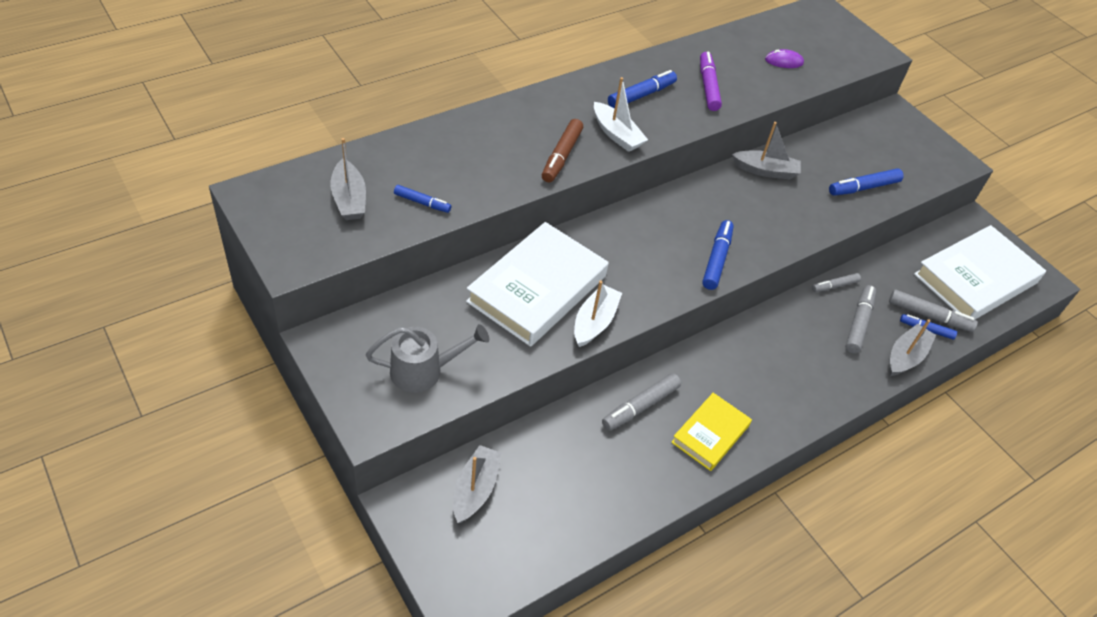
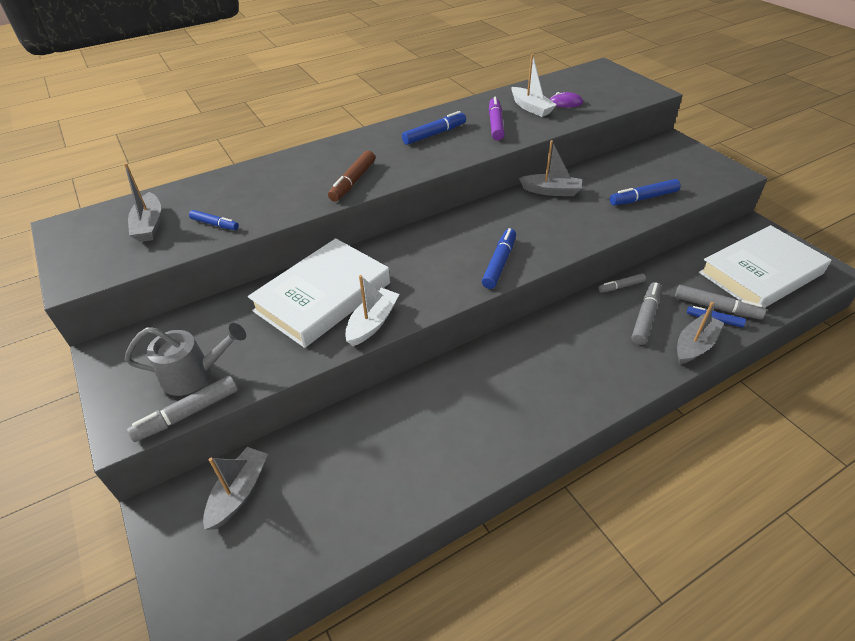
camera: 10 degrees right, 5 degrees down
(616, 134) = (407, 163): white boat -> white boat (531, 108)
(640, 406) = (421, 403): grey marker -> grey marker (187, 414)
(710, 434) = (490, 428): yellow book -> none

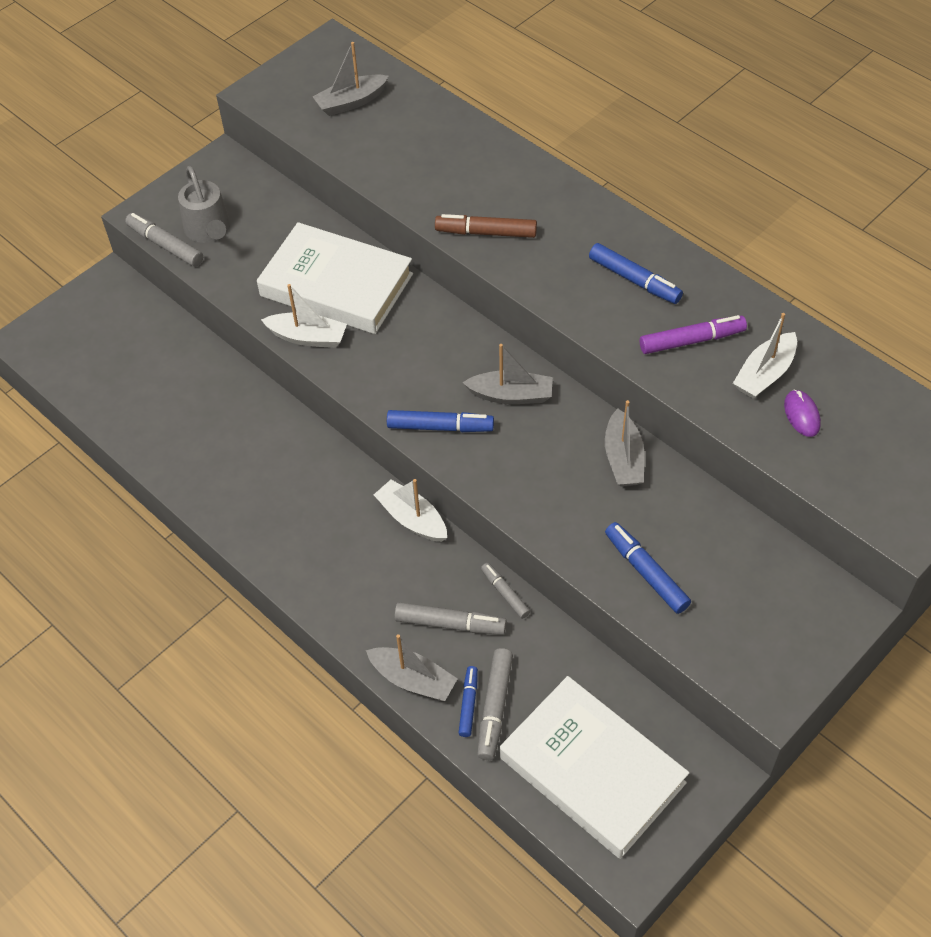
camera: 75 degrees right, 10 degrees up
(215, 224) = (367, 149): blue marker -> none
(239, 493) = (133, 323): grey boat -> grey boat (511, 395)
(547, 322) = (412, 519): none -> white boat

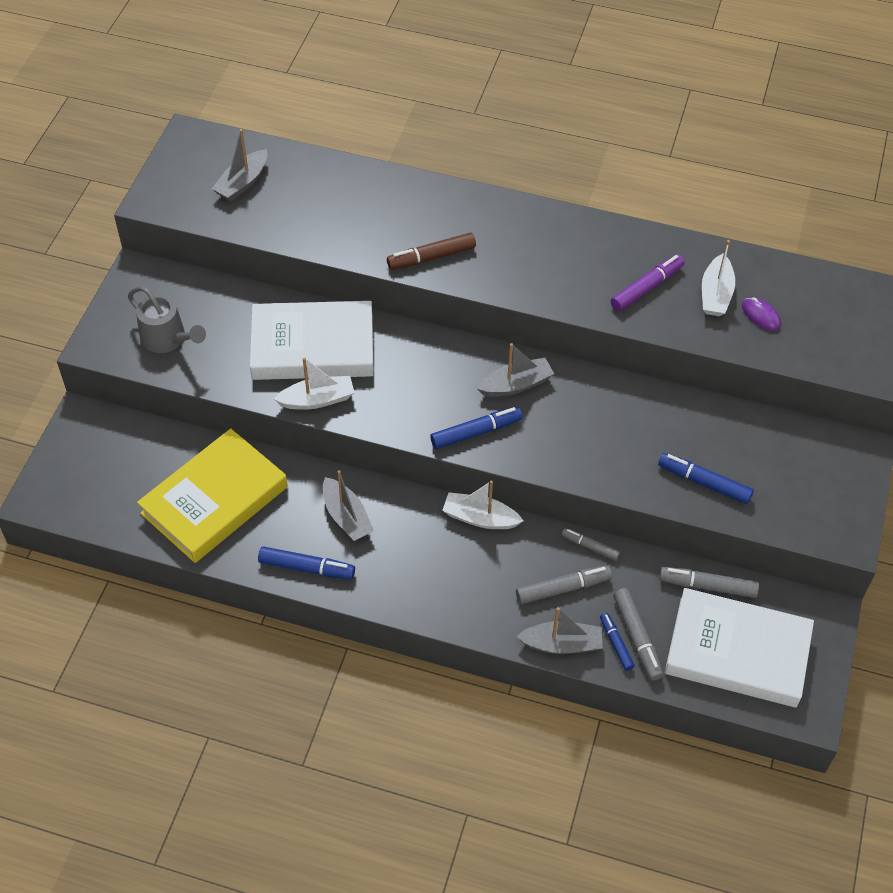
camera: 30 degrees left, 0 degrees up
(165, 245) = (136, 366): grey marker -> grey marker (707, 586)
(175, 401) = (214, 500): none -> yellow book
(623, 458) = (633, 402): grey boat -> grey boat (346, 516)
(634, 280) = (573, 255): blue marker -> blue marker (307, 568)

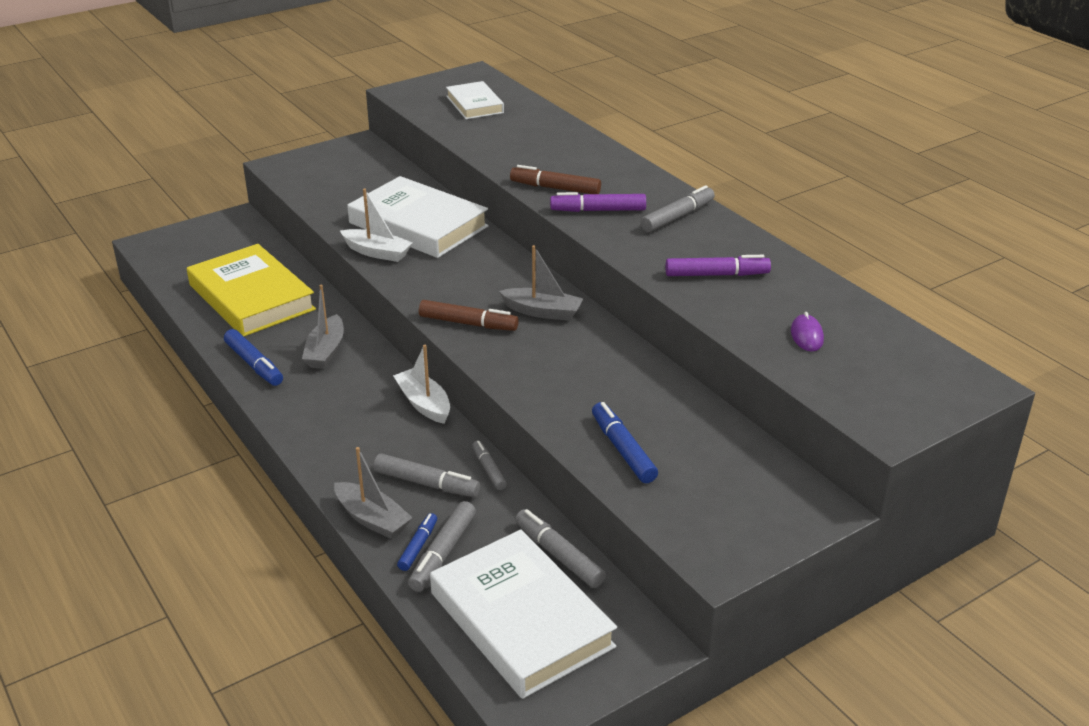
camera: 40 degrees right, 20 degrees down
(168, 339) = (326, 181): grey watering can -> none
(214, 500) = (251, 297): yellow book -> yellow book turned 60 degrees clockwise
(242, 183) = (474, 104): grey boat -> white book
(476, 432) = (468, 323): blue marker -> brown marker
(492, 265) = (598, 210): none -> purple marker
(557, 237) = (677, 217): none -> grey marker
(715, 294) = (779, 304): white boat -> none

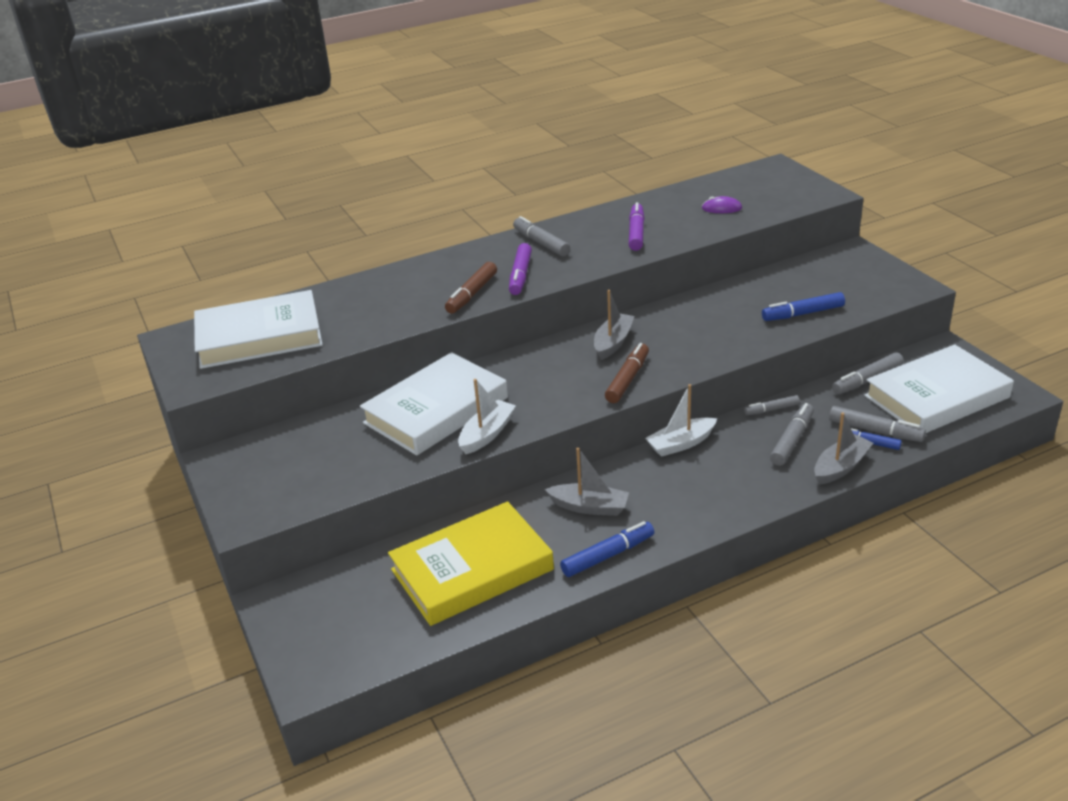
camera: 80 degrees left, 0 degrees up
(474, 104) = (259, 337): white book -> white book, size x1.78

